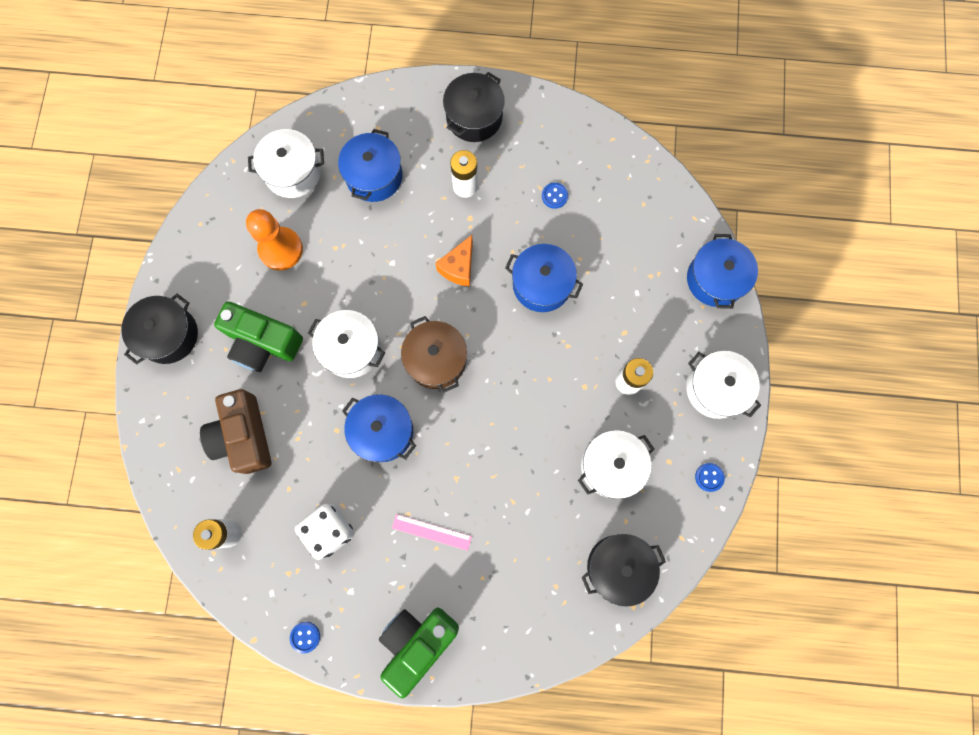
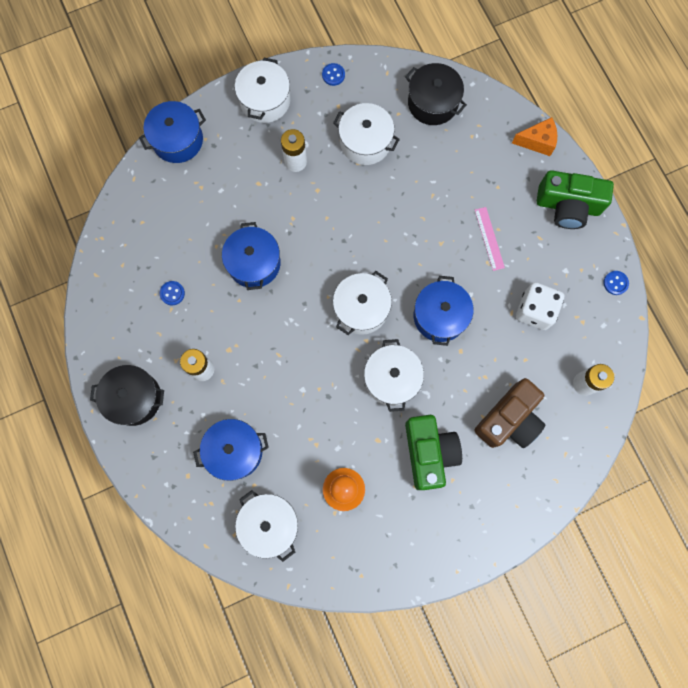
camera: 120 degrees left, 0 degrees up
(169, 335) = (469, 535): black pot -> none
(436, 359) = (361, 308): brown pot -> white pot
(459, 267) = (276, 334): orange cheese -> orange cheese (537, 142)

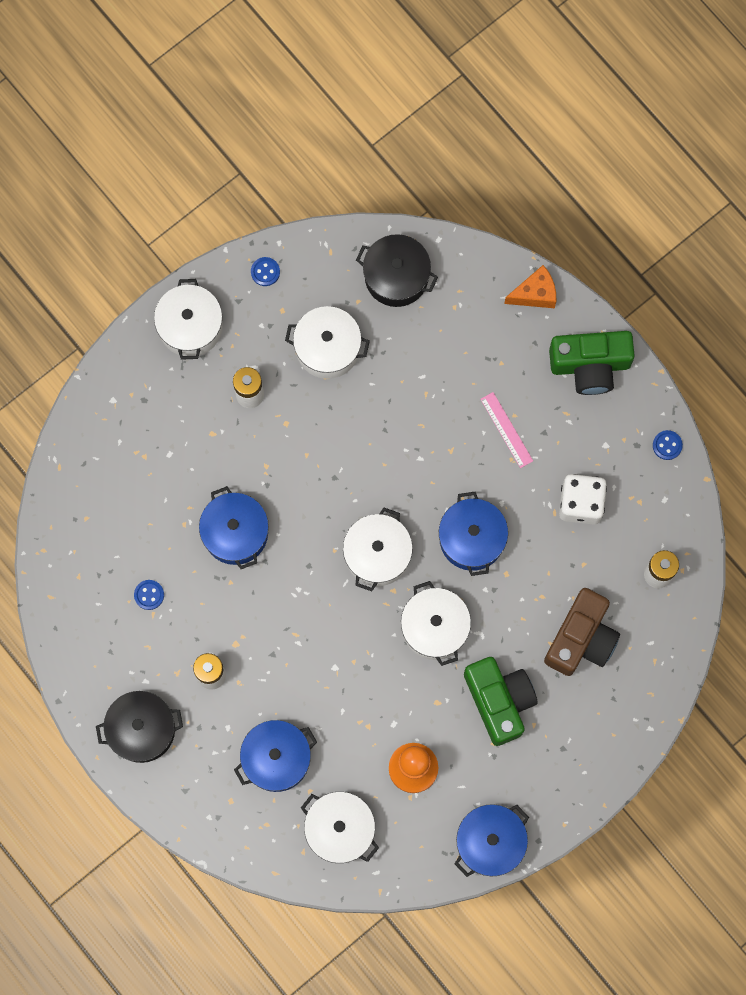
camera: 15 degrees left, 0 degrees up
(177, 140) = (98, 405): blue pot -> blue pot (490, 842)

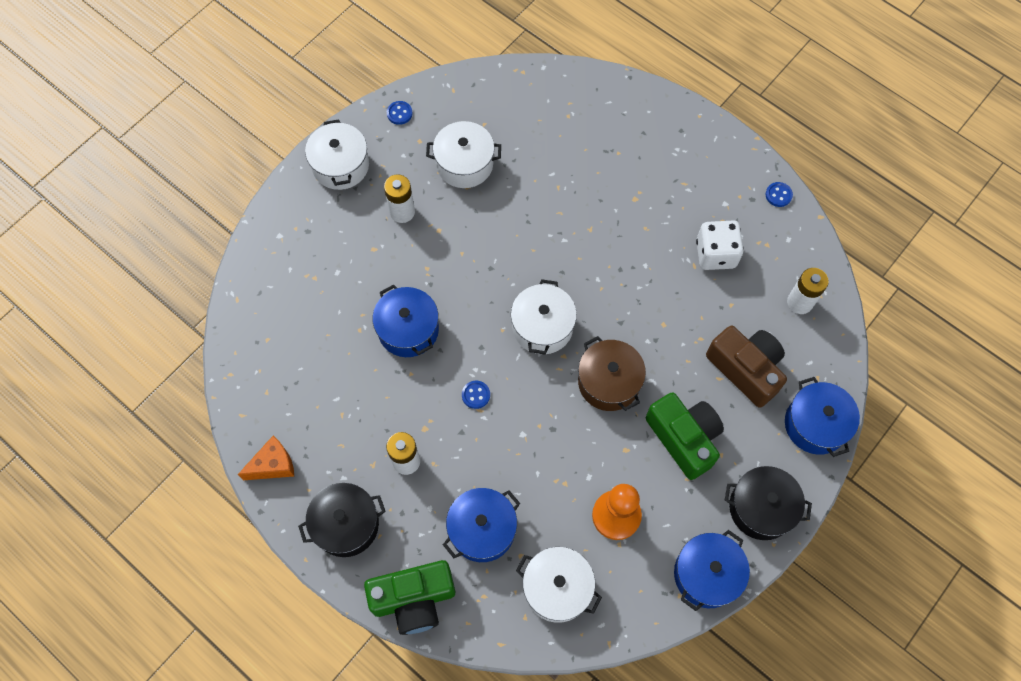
camera: 10 degrees left, 10 degrees down
(149, 595) = (335, 397): blue button -> blue button (476, 395)
(396, 277) = (513, 100): black pot -> black pot (761, 508)
(435, 627) = (608, 382): white pot -> brown pot
(472, 539) = (625, 299): blue pot -> blue pot (815, 424)
(506, 430) = (635, 205): pink ruler -> none
(535, 294) = (634, 95): orange cheese -> orange cheese (273, 465)
(581, 638) = (746, 369): brown camera -> brown camera turned 60 degrees counterclockwise
(590, 365) = (695, 143): green camera -> green camera (414, 599)

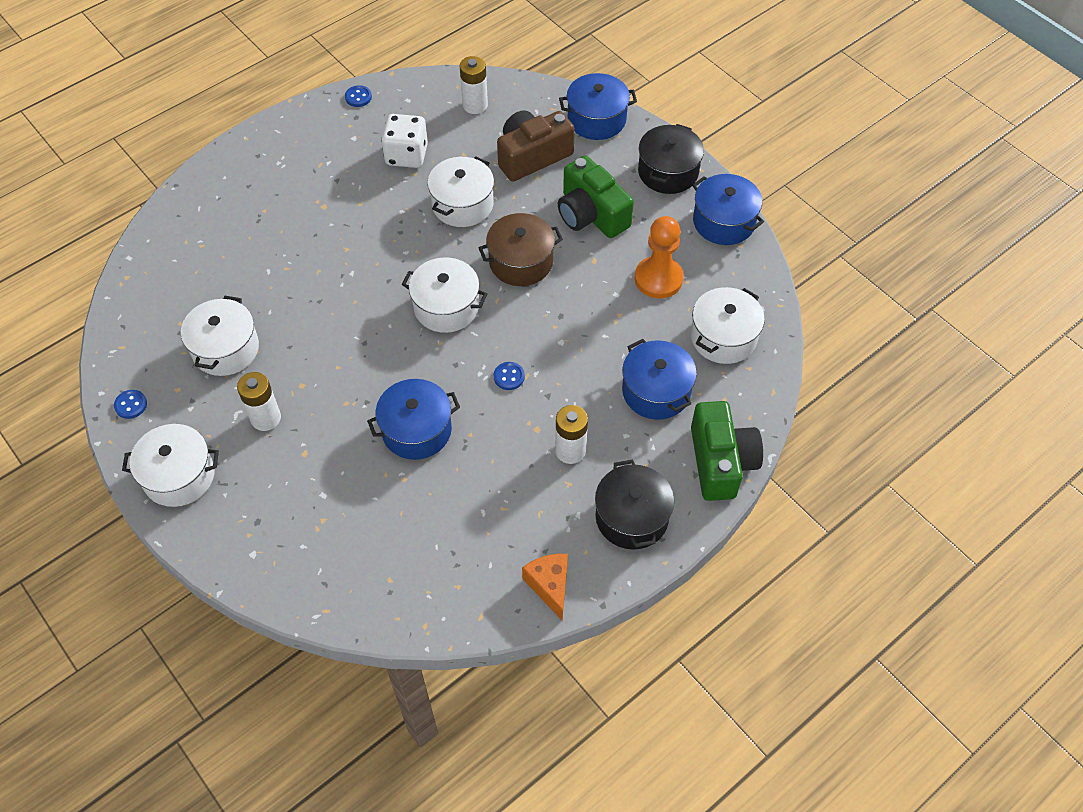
camera: 80 degrees left, 10 degrees down
(667, 316) = (462, 204): none -> white pot
(684, 438) = (591, 214): green camera -> green camera turned 105 degrees counterclockwise

